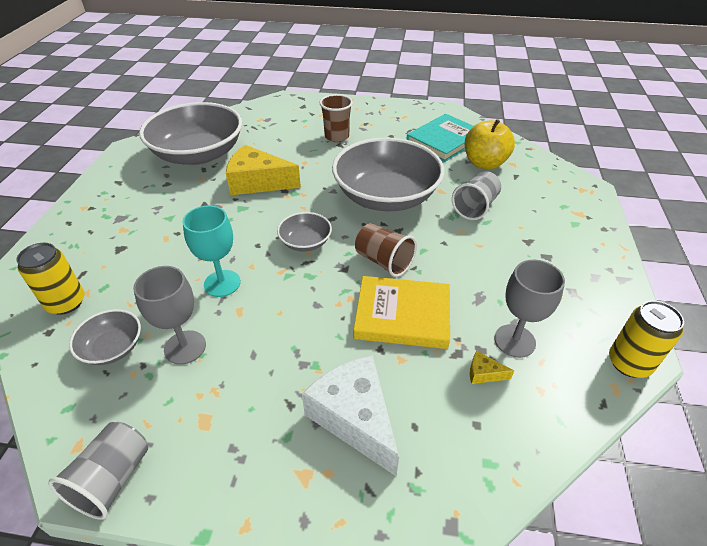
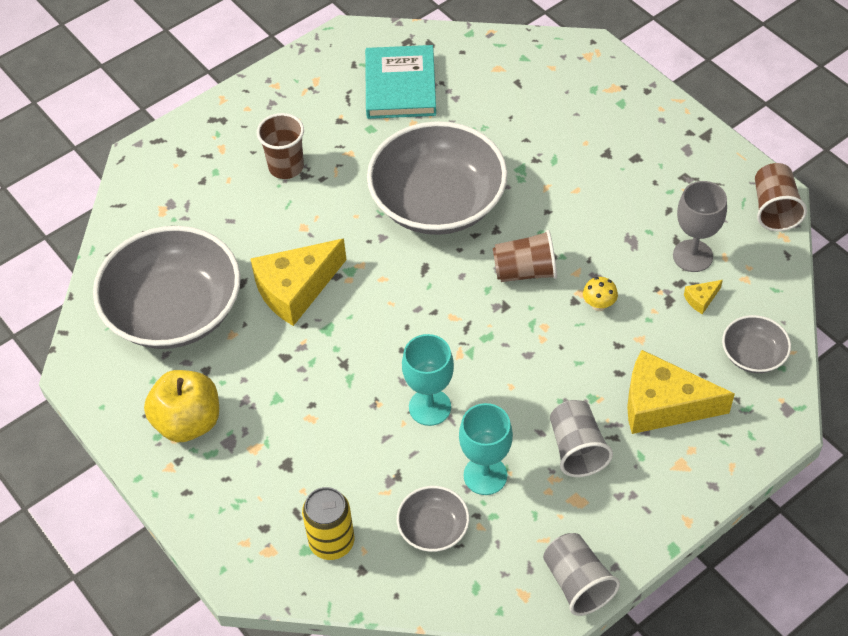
camera: 45 degrees left, 10 degrees up
(185, 347) = (485, 475): grey goblet -> turquoise goblet
(305, 242) = (438, 310): grey bowl -> grey bowl (753, 355)
(354, 417) = (663, 405): white cheese -> yellow cheese
(402, 315) = (598, 305): yellow book -> yellow mushroom
(475, 207) = (526, 150): grey cup -> grey cup (577, 449)
(484, 163) = (473, 88): yellow apple -> yellow apple (188, 422)
(629, 363) = (774, 209): yellow can -> brown cup

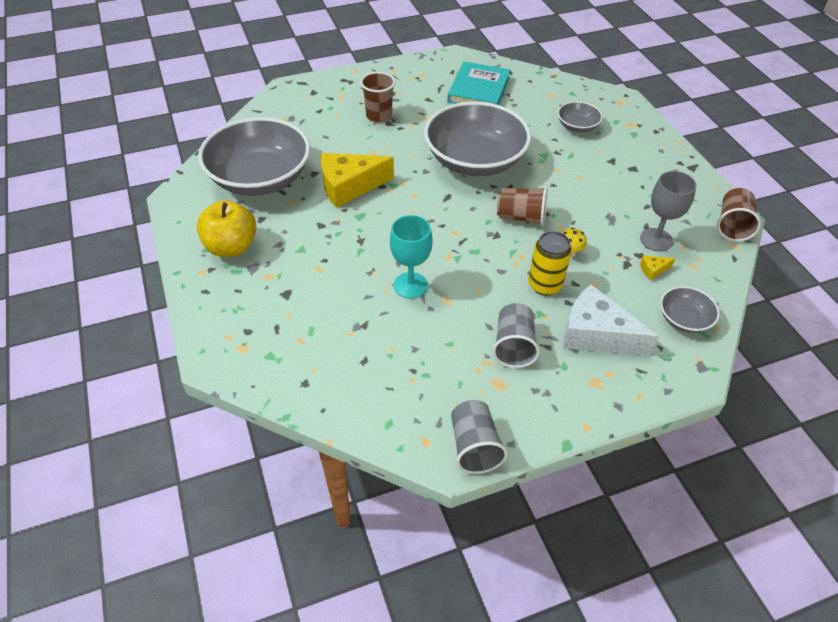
camera: 15 degrees right, 5 degrees down
(332, 542) = (292, 356): yellow can -> yellow can (545, 285)
(433, 528) = (374, 370): grey bowl -> grey bowl (577, 126)
(485, 475) = (432, 344): turquoise goblet -> none
(663, 405) = (596, 334): yellow cheese -> white cheese

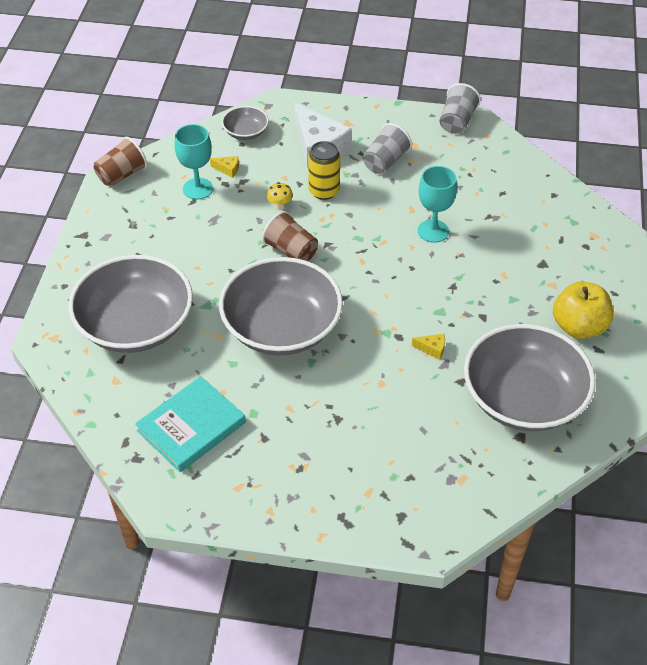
camera: 150 degrees left, 0 degrees up
(349, 186) = (432, 349): yellow cheese -> yellow cheese, size x0.40
(379, 116) = (342, 435): brown cup -> none
(577, 126) = (136, 325): grey bowl -> grey bowl, size x2.22
(656, 240) = (198, 189): grey goblet -> turquoise goblet

